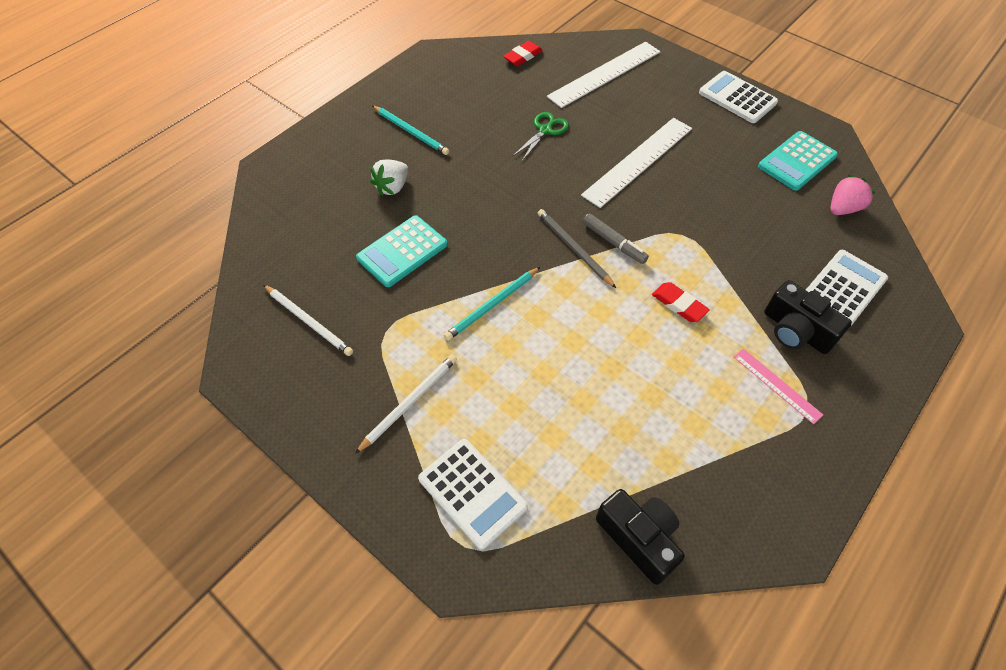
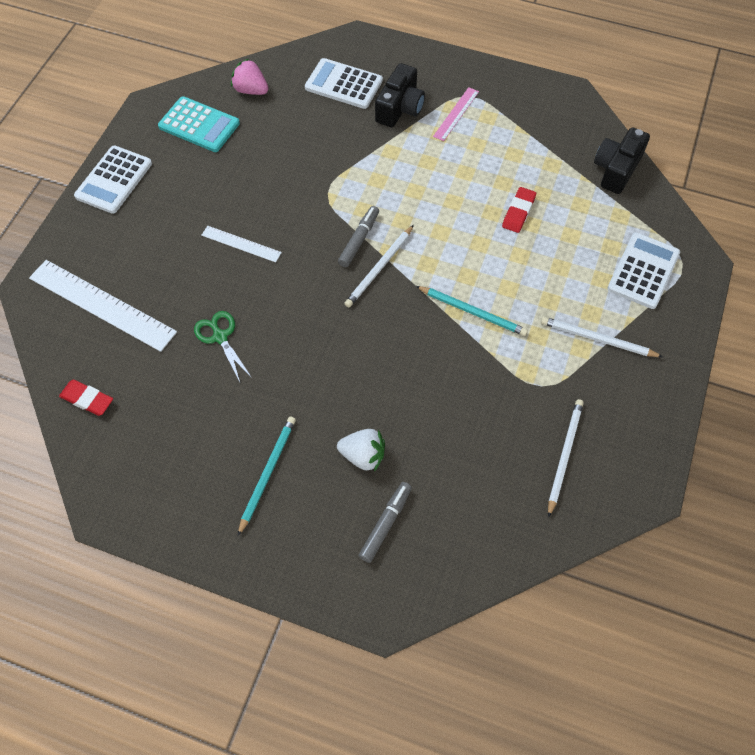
camera: 110 degrees left, 5 degrees up
(330, 185) = (386, 524): none -> grey marker
(402, 251) = (445, 409): turquoise calculator -> none
(545, 130) = (220, 336): green scissors -> green scissors turned 45 degrees clockwise
(574, 248) = (379, 268): grey pencil -> white pencil
(638, 161) = (241, 244): white ruler -> white ruler, size x0.52
(679, 304) = (408, 182): red eraser -> red eraser (518, 212)

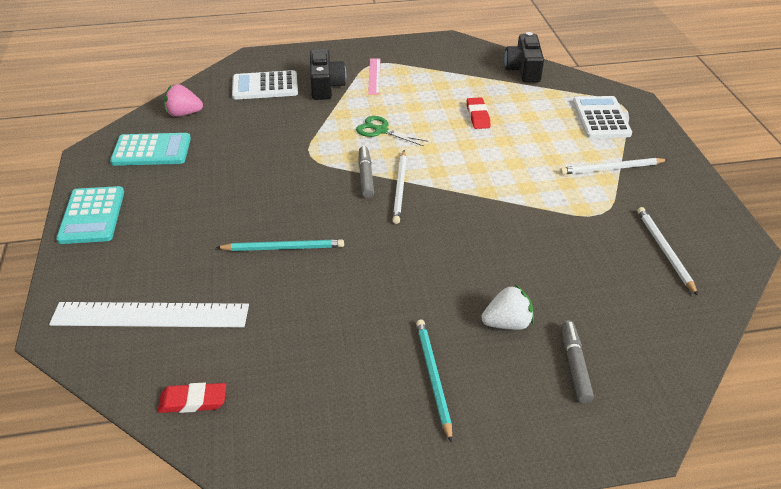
camera: 30 degrees left, 20 degrees down
(114, 180) = (92, 216): white calculator -> turquoise calculator
(220, 336) = (295, 291): green scissors -> green scissors (381, 130)
(241, 244) = (260, 217): white ruler -> none
(472, 312) = (503, 188): turquoise pencil -> turquoise pencil (283, 248)

